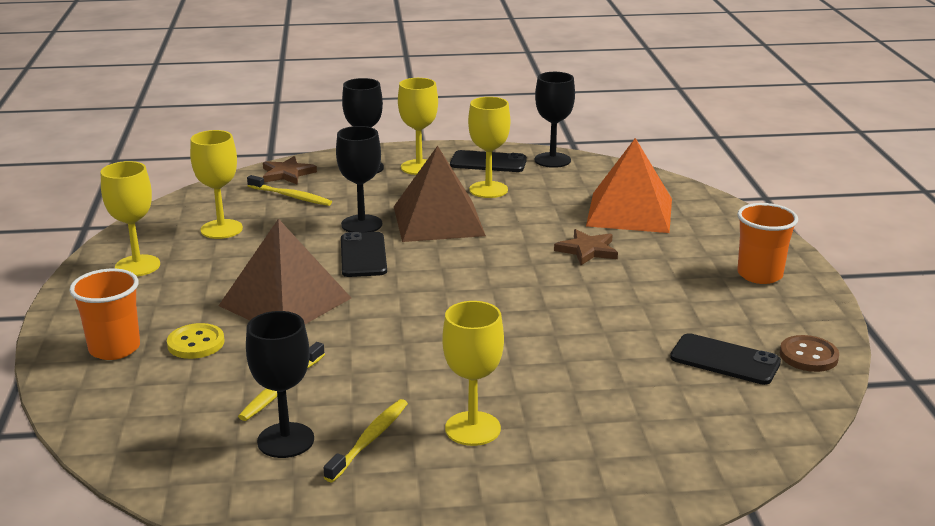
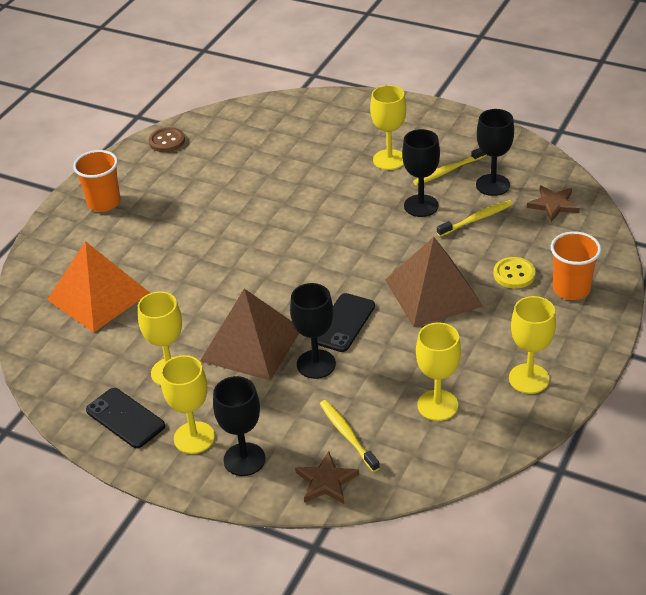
camera: 145 degrees left, 15 degrees up
(552, 160) = (66, 397): black goblet -> black goblet (421, 206)
(587, 250) = (180, 266): brown star -> brown star (553, 205)
(725, 360) = (213, 153): black phone -> none

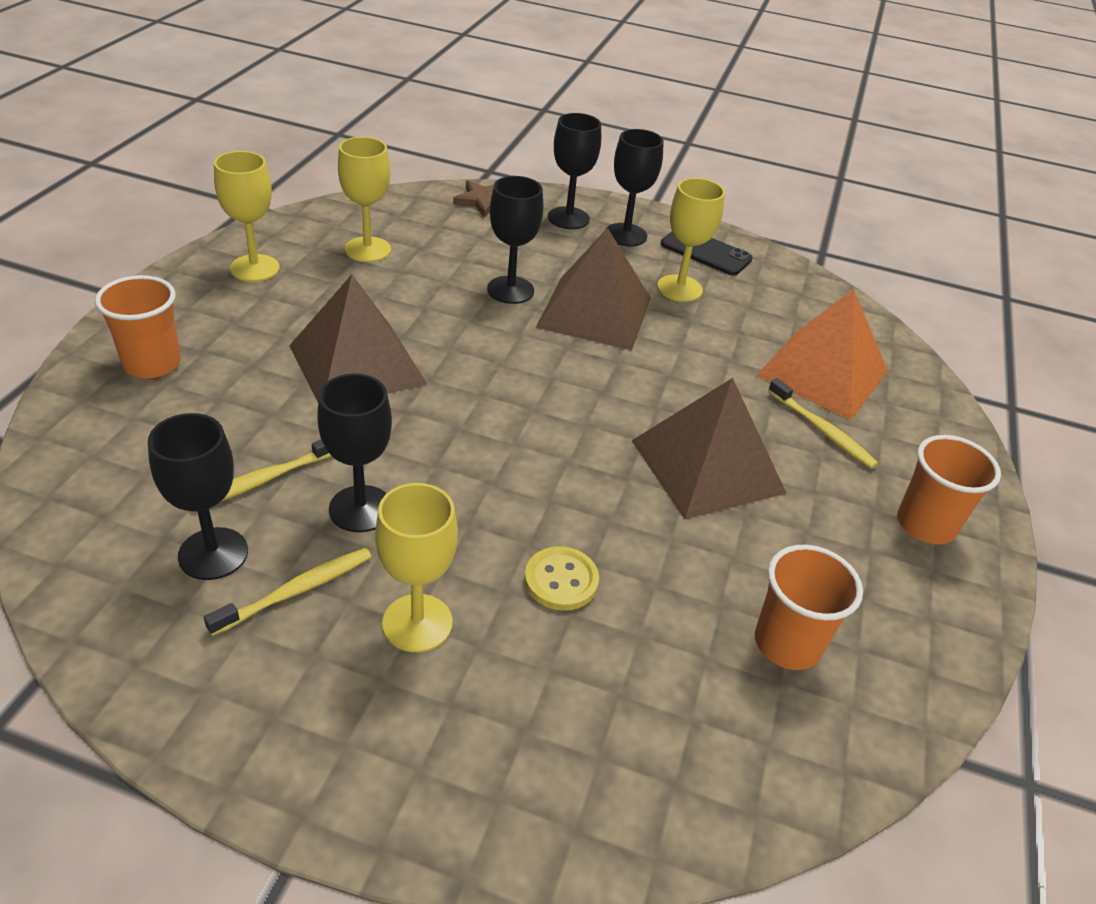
camera: 165 degrees right, 0 degrees up
(167, 141) = (907, 682): brown button -> none
(194, 438) = (625, 235): yellow goblet -> black goblet
(215, 153) = (787, 643): none -> orange cup
(215, 231) = (707, 466): none -> brown pyramid
(344, 323) = (481, 331): black phone -> none
(348, 435) = (466, 230): yellow toothbrush -> yellow toothbrush (821, 430)
(514, 274) = (230, 386): yellow button -> yellow button (561, 580)
(553, 205) = (111, 506): brown star -> none

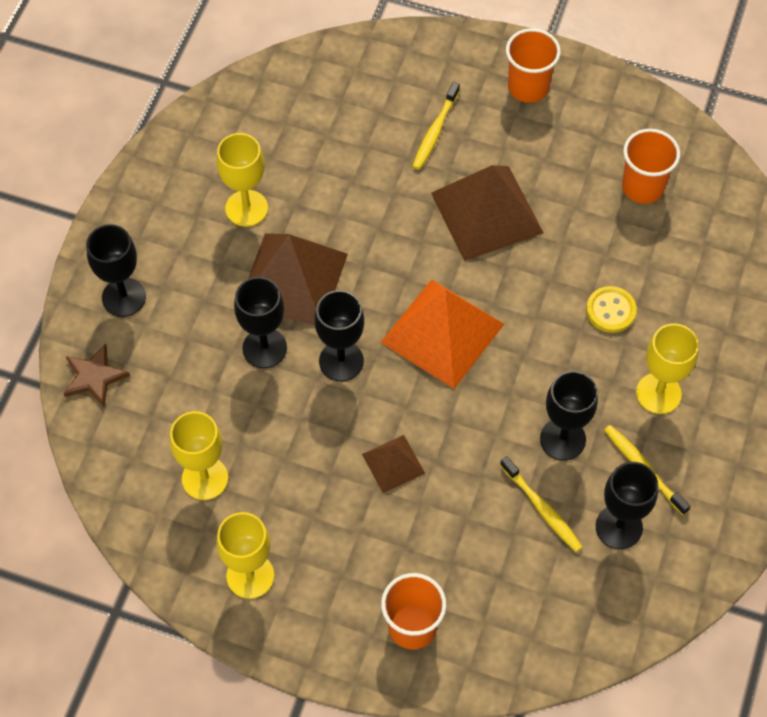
camera: 85 degrees left, 20 degrees up
(357, 364) = (393, 463): brown pyramid -> brown pyramid, size x0.51
(625, 235) = (153, 247): black goblet -> black goblet (341, 361)
(705, 252) = (178, 180): black phone -> none
(821, 430) = (435, 131): yellow toothbrush -> yellow toothbrush turned 150 degrees clockwise
(822, 373) = (362, 117): orange pyramid -> orange pyramid (442, 333)

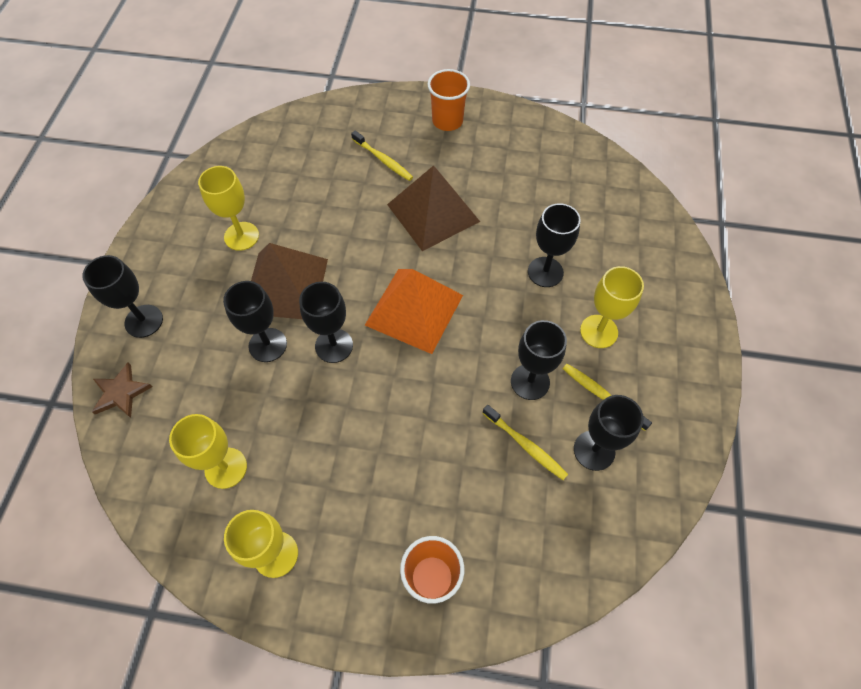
camera: 10 degrees left, 0 degrees up
(393, 463) = (391, 426): brown pyramid -> none
(435, 131) = (383, 160): yellow toothbrush -> yellow toothbrush turned 60 degrees counterclockwise
(611, 310) = (545, 272): yellow button -> black goblet
(642, 187) = (548, 178): orange cup -> none

